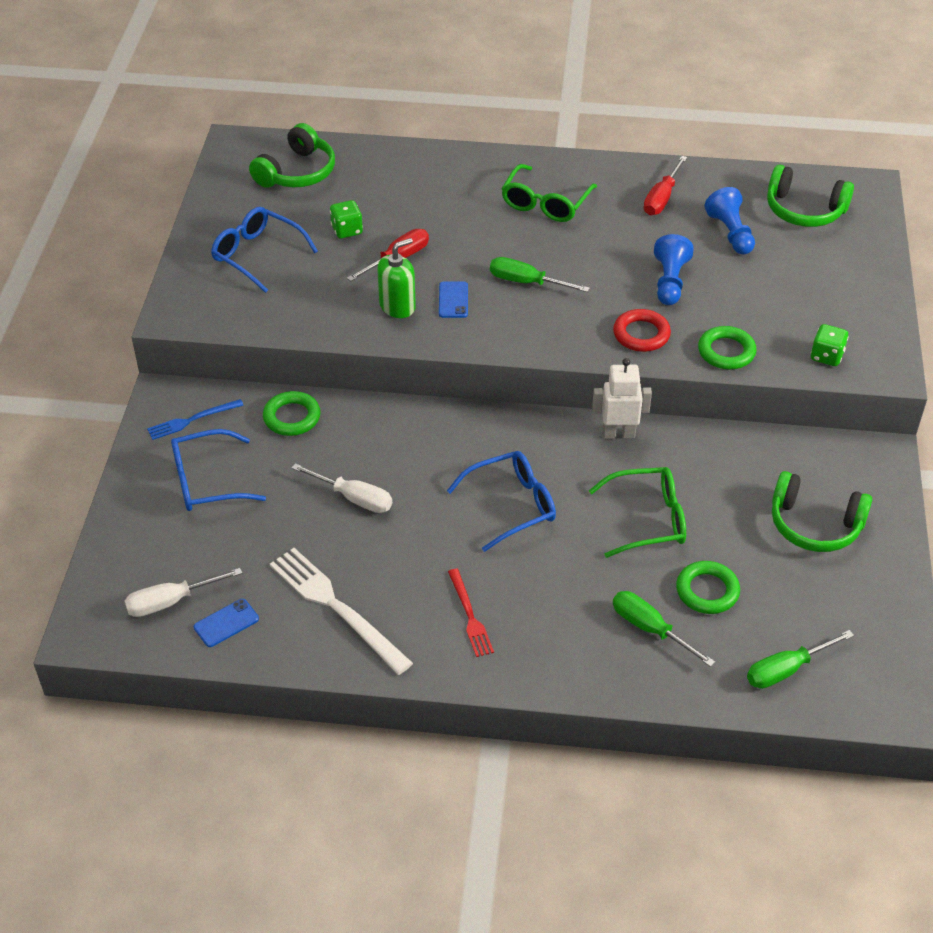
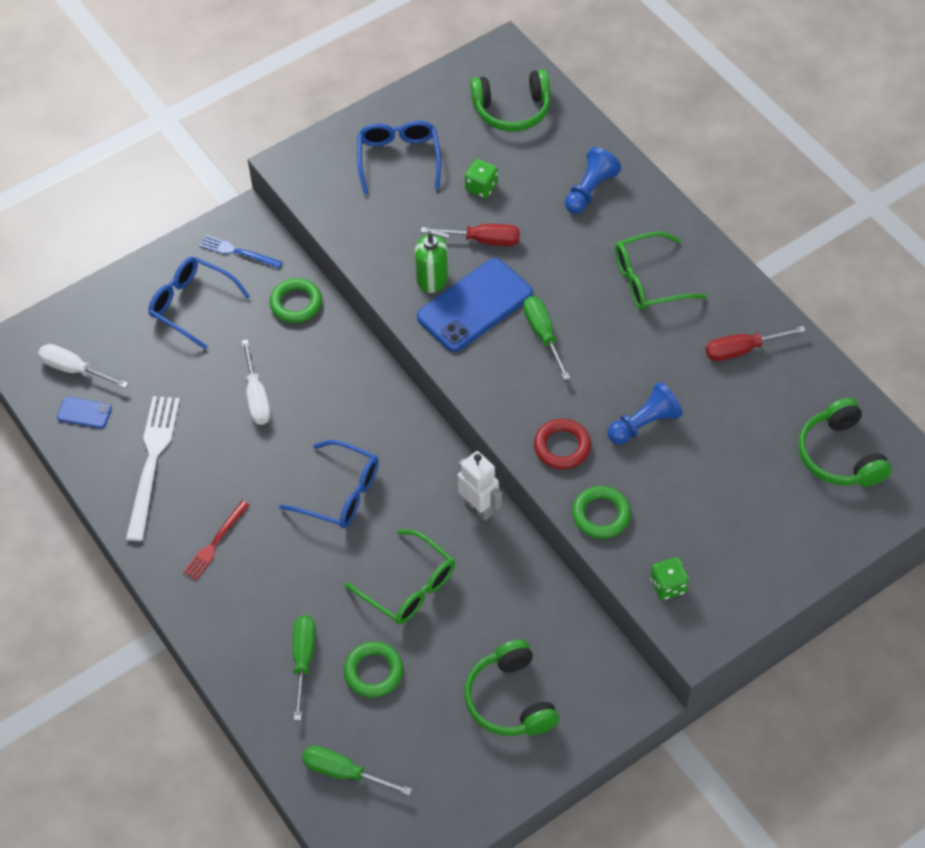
camera: 50 degrees right, 10 degrees up
(453, 300) = (475, 305): blue phone -> blue phone, size x2.20
(730, 233) = (750, 424): blue pawn -> blue pawn (590, 190)

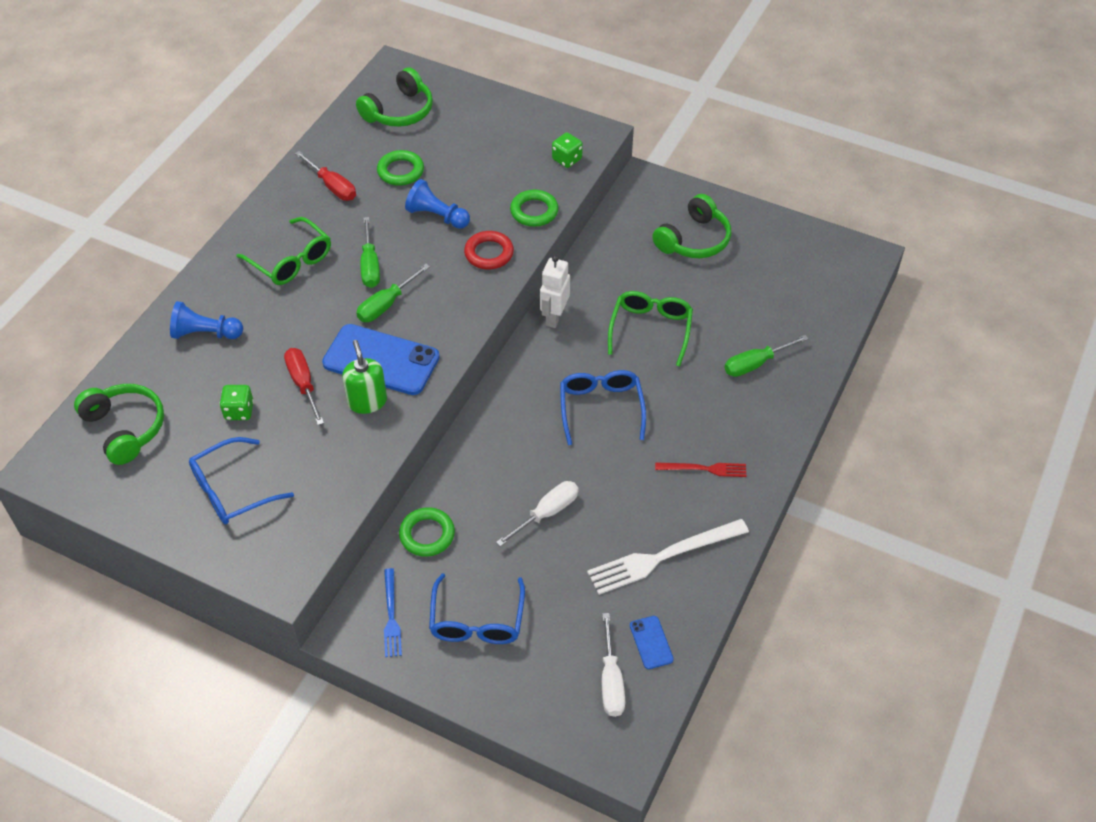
camera: 120 degrees left, 5 degrees down
(344, 772) = (816, 302): green screwdriver -> green screwdriver (370, 265)
(373, 672) = (732, 320): green ring -> green ring (400, 171)

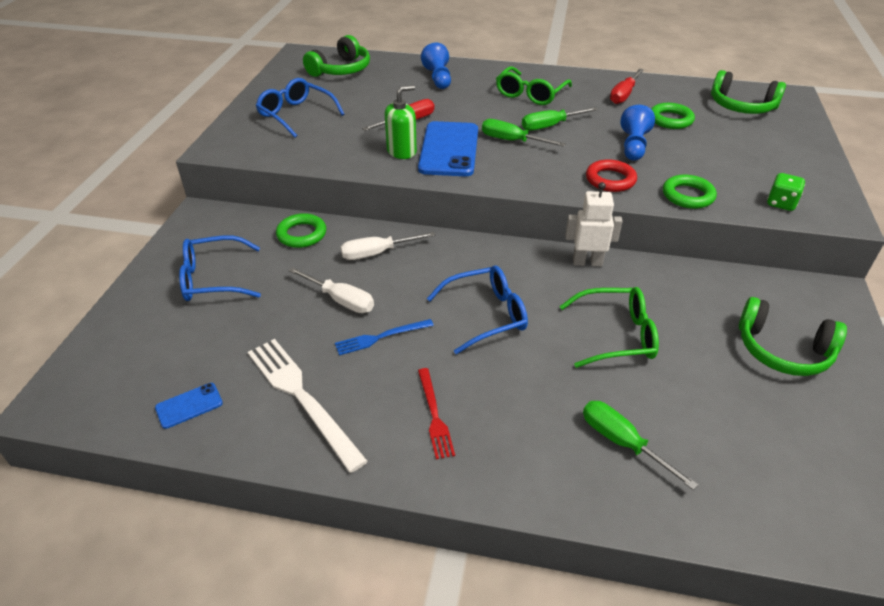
camera: 75 degrees right, 10 degrees down
(239, 411) = (371, 103): green dice -> none
(391, 616) = (217, 232): blue fork -> blue fork (381, 337)
(611, 680) = (143, 381): white screwdriver -> white screwdriver (377, 253)

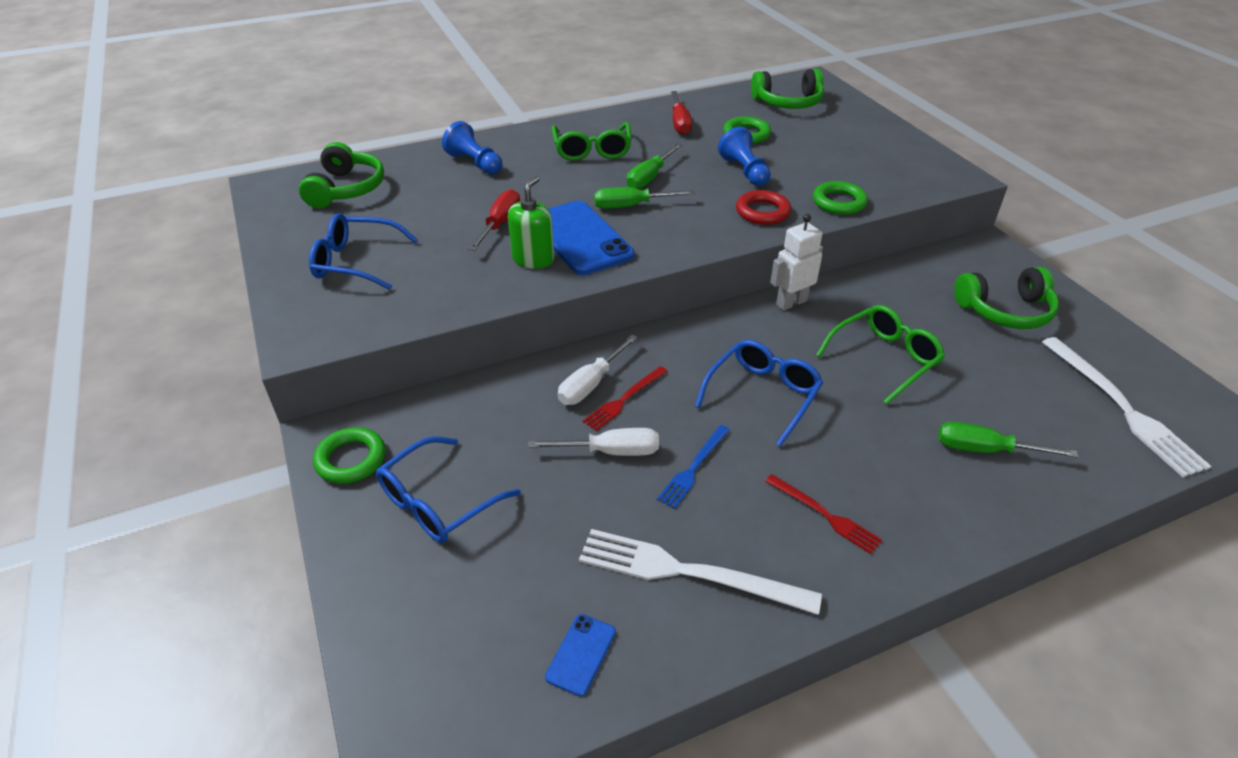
camera: 35 degrees left, 0 degrees up
(302, 234) = (484, 401): green ring -> green ring (351, 459)
(387, 273) = (624, 399): none -> red fork
(781, 203) = (911, 182): green dice -> none
(806, 482) = (1122, 408): none -> white fork

